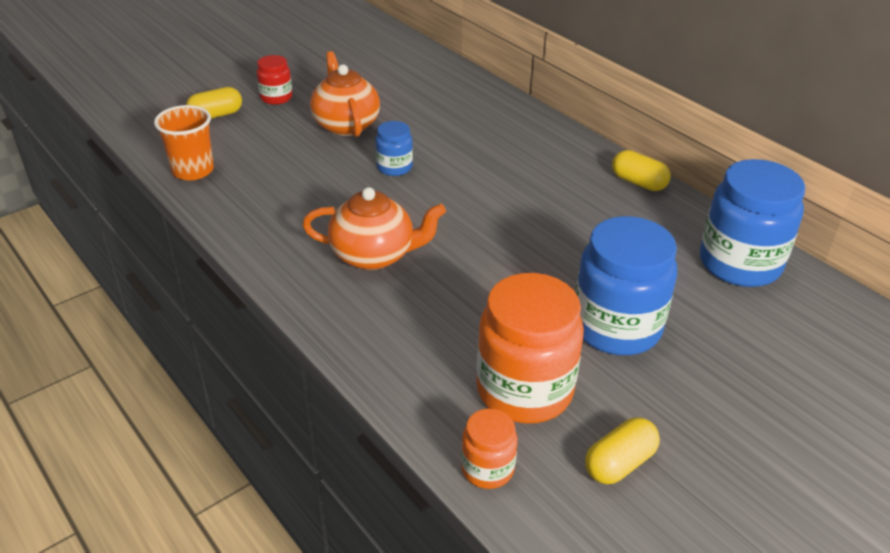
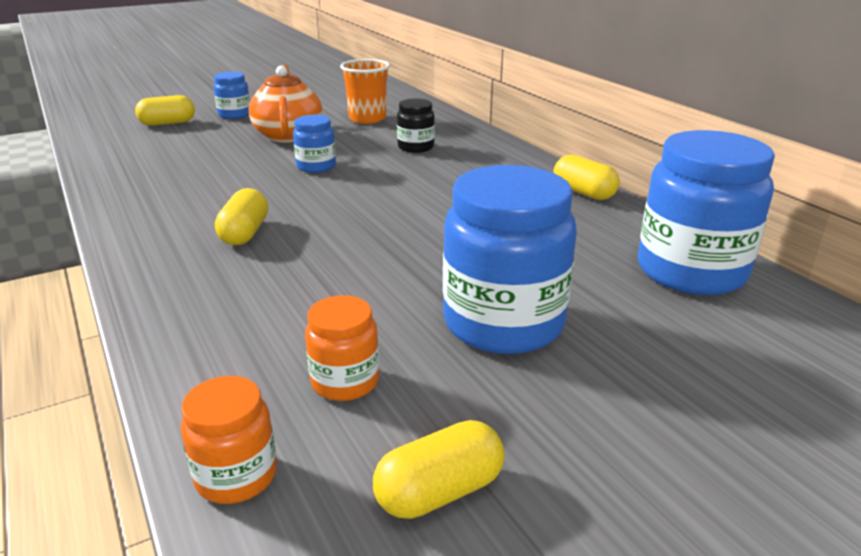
camera: 10 degrees right, 10 degrees down
(193, 170) = (111, 158): orange cup -> orange cup (367, 119)
(276, 97) = (234, 115): red jar -> blue jar
(374, 255) = (245, 233): orange teapot -> yellow capsule
(473, 134) = (416, 147): none -> black jar
(524, 390) = (345, 381): orange jar -> orange jar, size x0.50

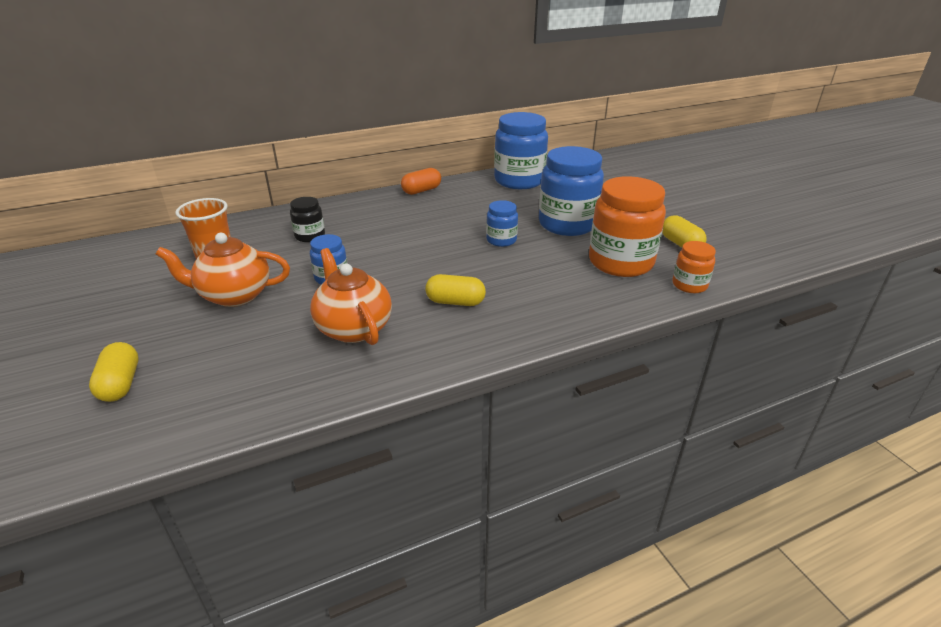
camera: 85 degrees left, 5 degrees up
(209, 186) = (353, 328): none -> orange teapot
(234, 115) = (129, 335): blue jar -> blue jar (501, 240)
(345, 381) = (620, 262): orange jar -> orange jar, size x1.99
(583, 193) = (421, 191): yellow capsule -> orange capsule

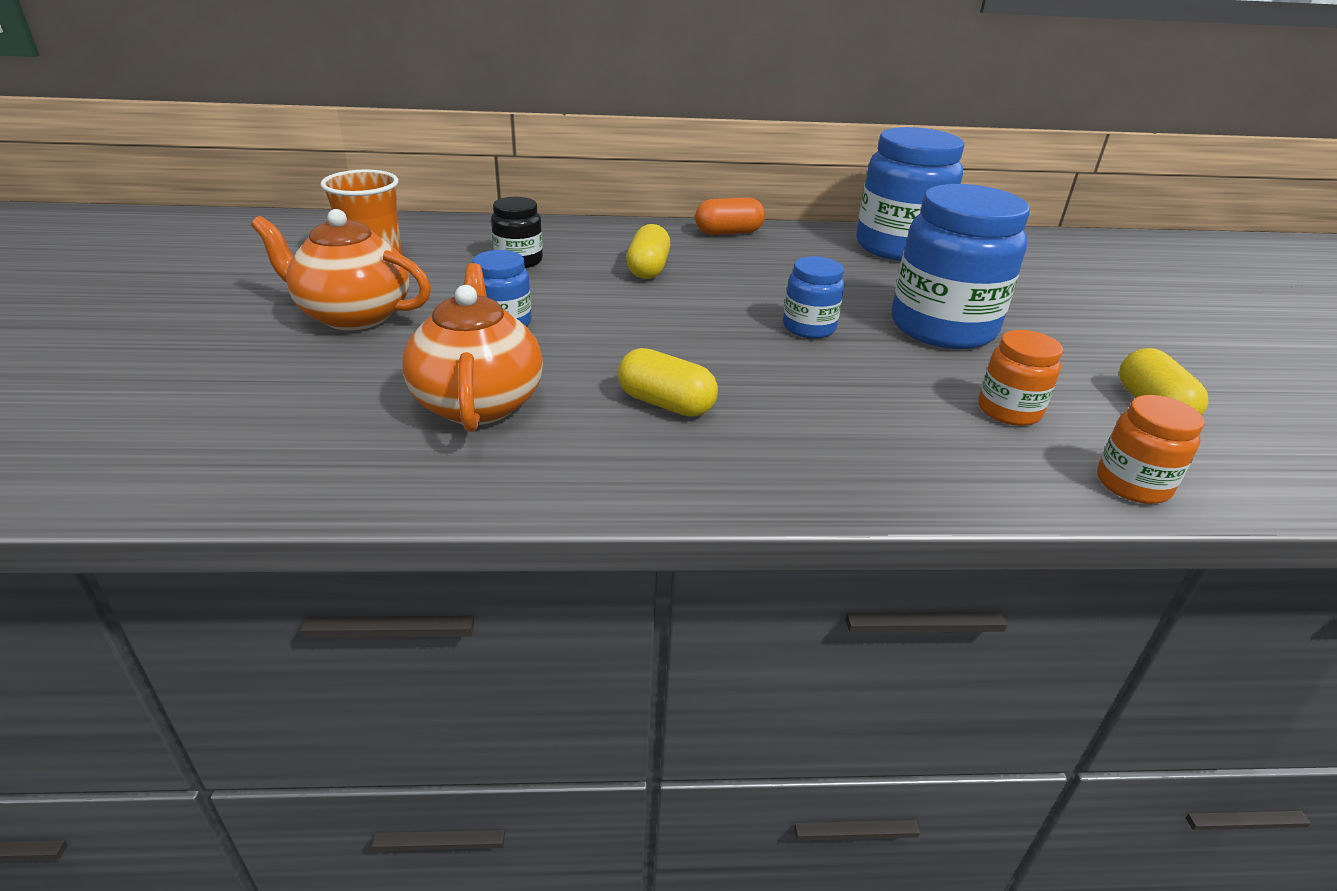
camera: 20 degrees right, 0 degrees up
(120, 384) = (113, 395): yellow capsule -> yellow capsule (648, 269)
(620, 262) = (1009, 411): orange jar -> orange jar, size x0.50

